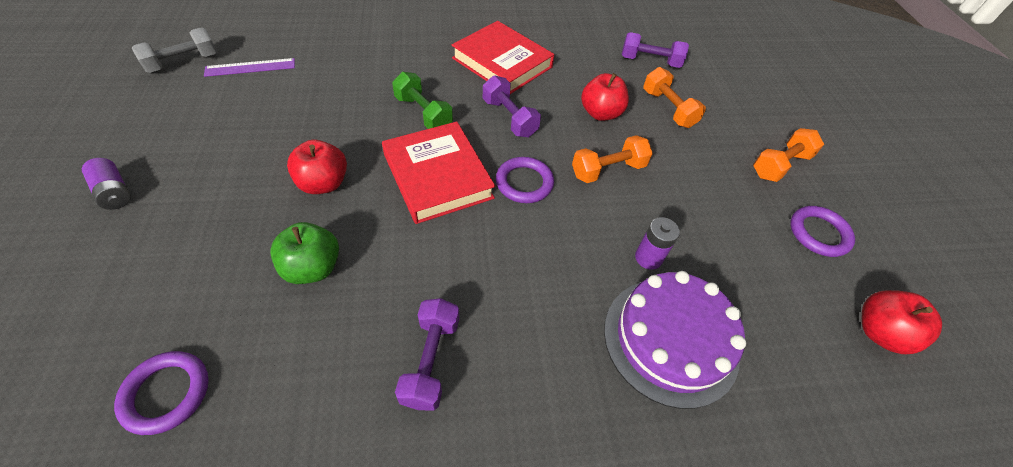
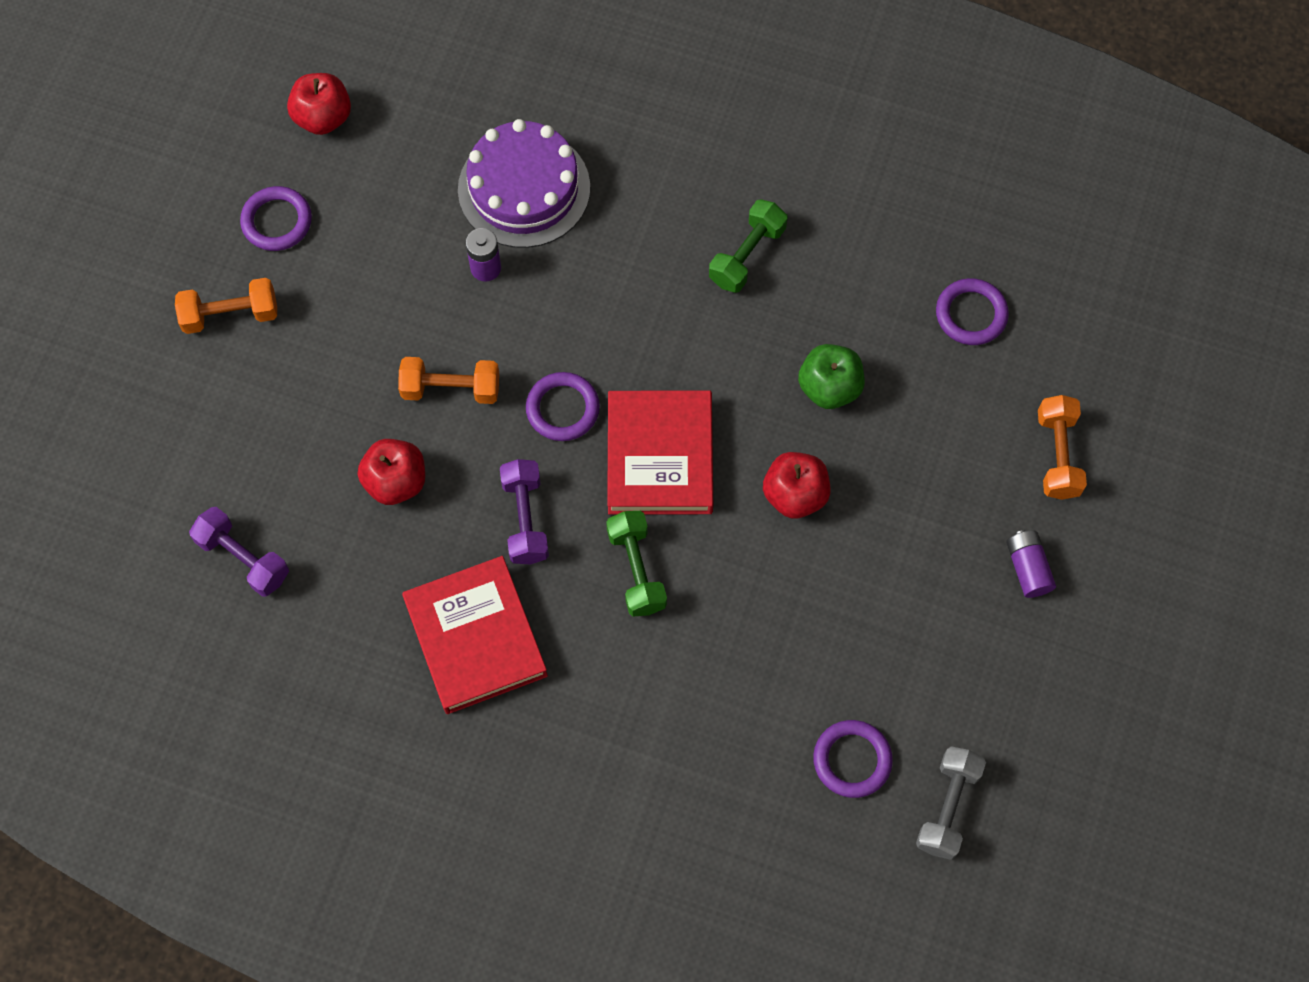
camera: 150 degrees left, 15 degrees up
(183, 62) = (947, 807): grey dumbbell -> grey dumbbell turned 60 degrees counterclockwise
(250, 67) = (852, 760): purple ruler -> purple ring
(431, 361) = (747, 255): purple dumbbell -> green dumbbell
(668, 109) = (295, 455): orange dumbbell -> orange dumbbell (1057, 455)

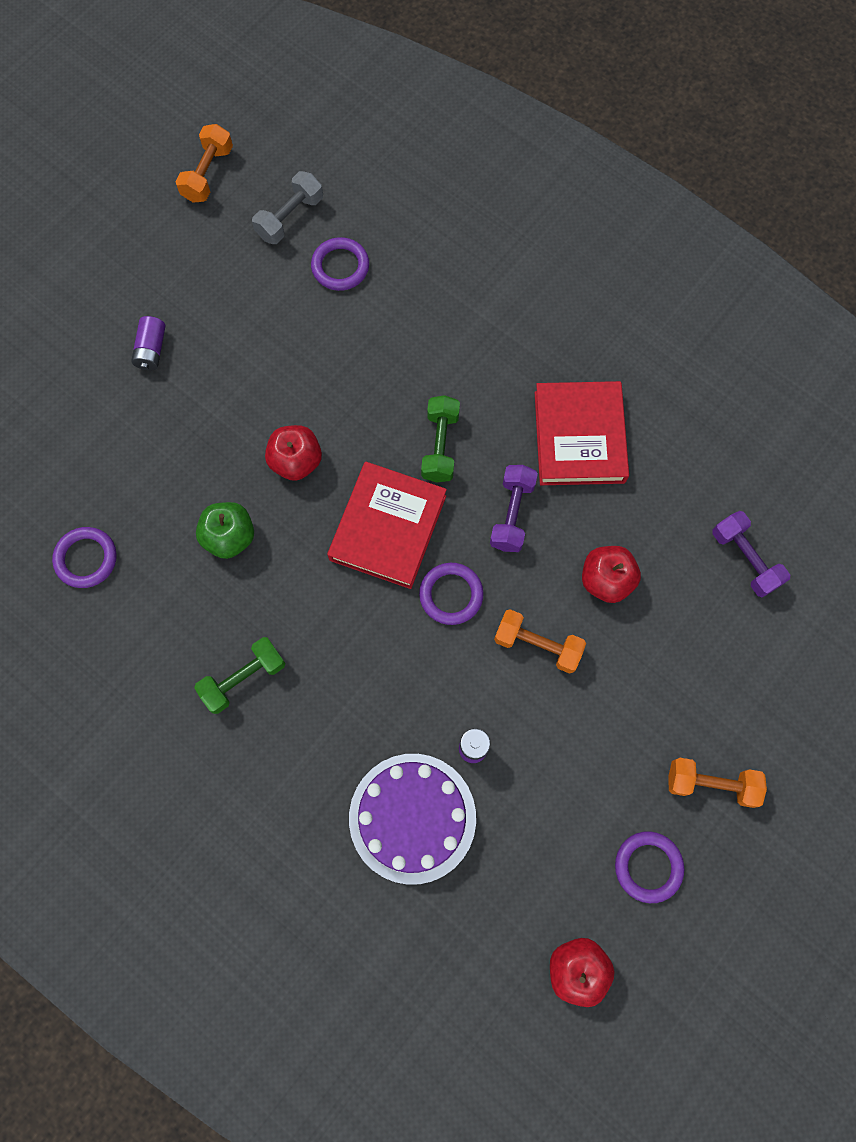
camera: 160 degrees left, 5 degrees up
(1057, 455) = (83, 423): orange dumbbell -> orange dumbbell (208, 174)

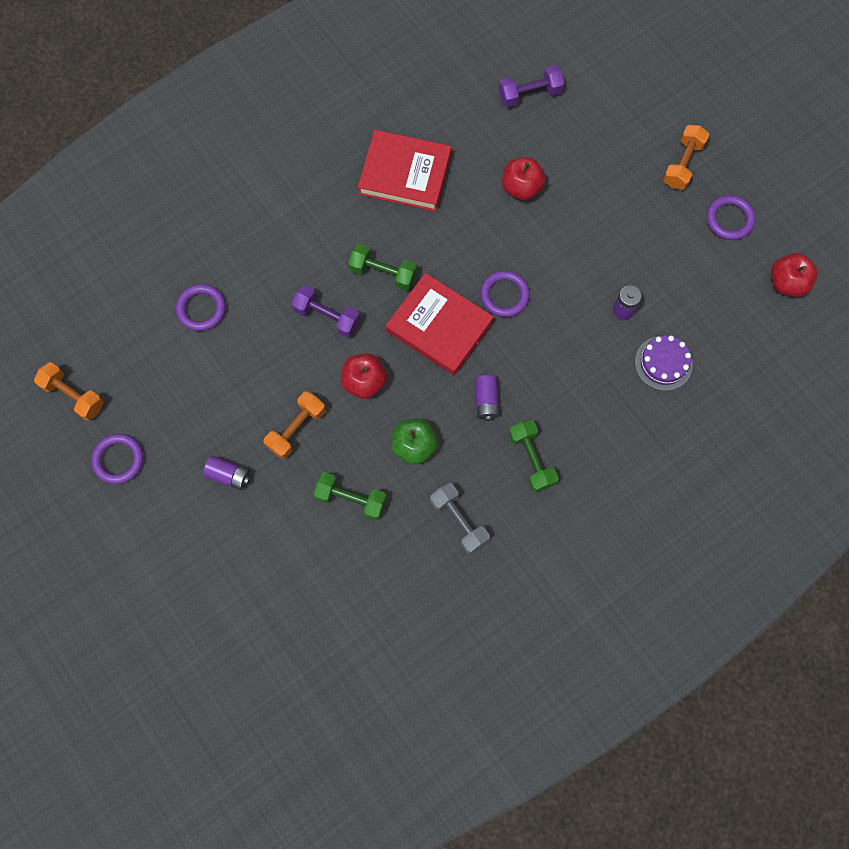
camera: 75 degrees left, 0 degrees up
(86, 559) = (401, 562): purple ring -> purple ring (118, 460)
(150, 484) = (351, 499): none -> green dumbbell
(290, 218) = (141, 338): grey dumbbell -> grey dumbbell (459, 521)
(306, 606) = (486, 401): none -> purple battery
(412, 818) = (663, 363): purple cake -> purple cake, size x0.61
(512, 514) = (453, 237): purple dumbbell -> purple dumbbell (327, 316)
(537, 645) = (558, 246): orange dumbbell -> orange dumbbell (296, 429)

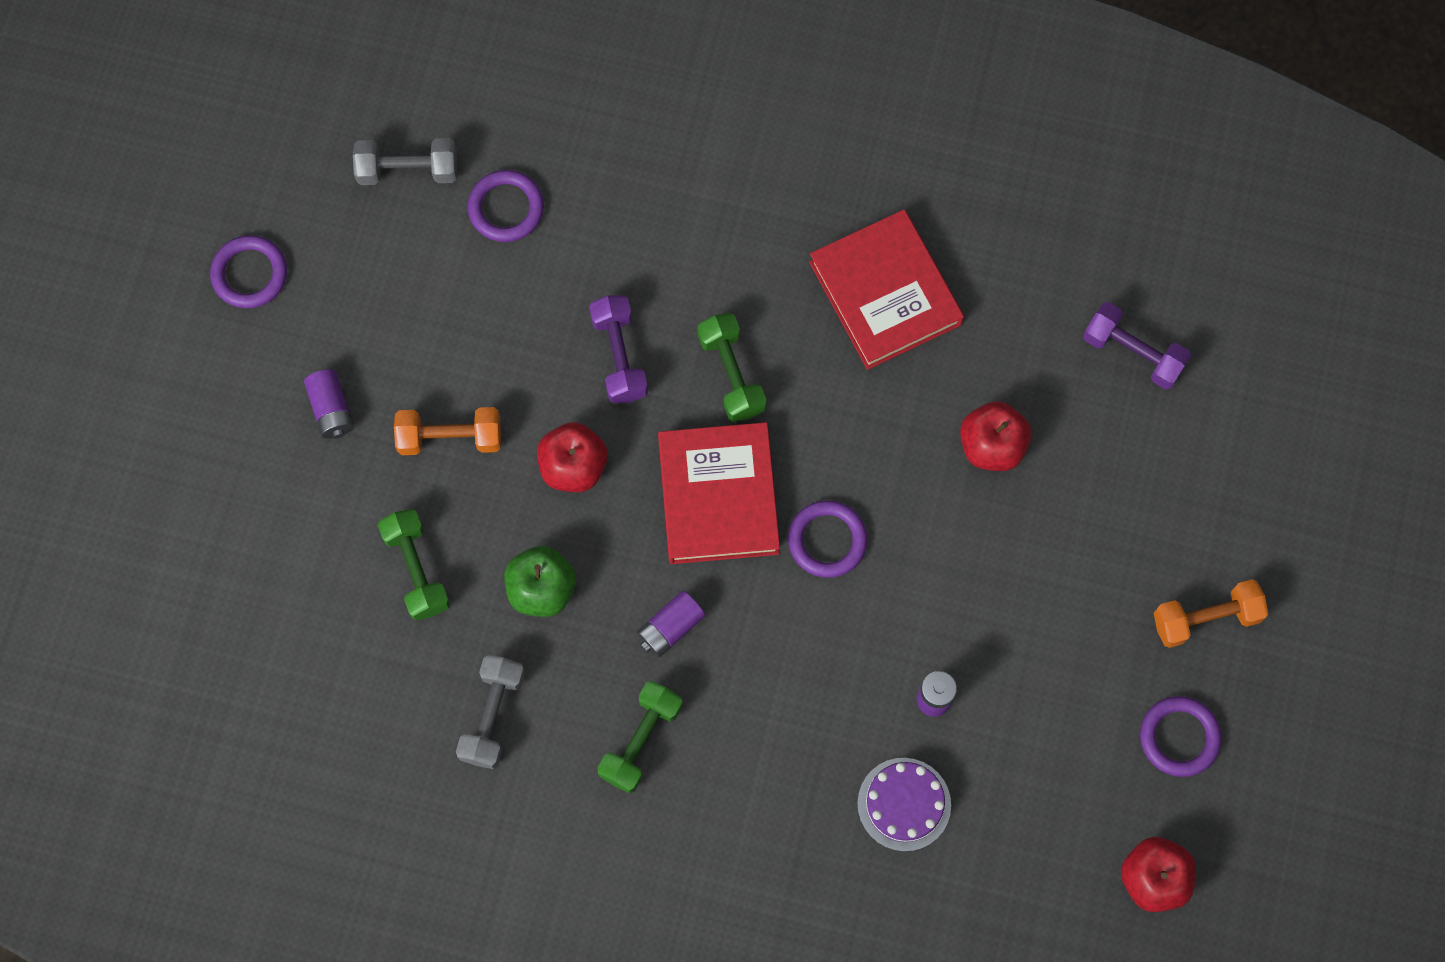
camera: 50 degrees right, 0 degrees up
(73, 395) = (283, 160): orange dumbbell -> none
(137, 339) = (408, 170): none -> grey dumbbell

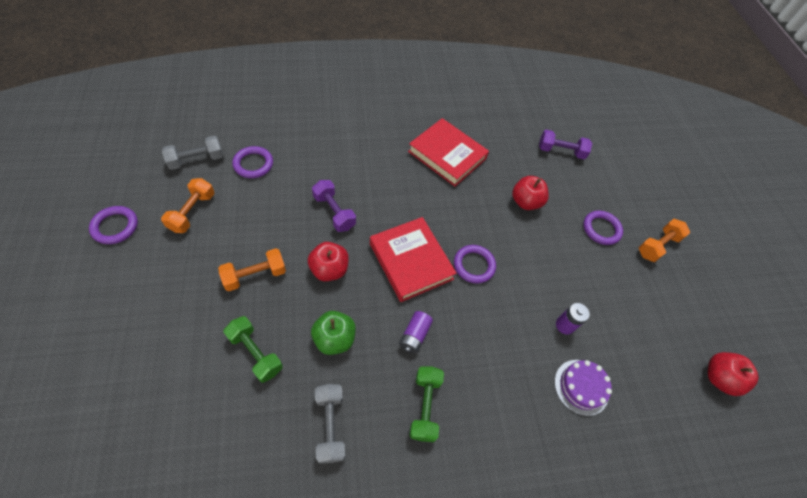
camera: 30 degrees left, 15 degrees down
(331, 409) = (180, 281): purple battery -> none
(377, 282) = (192, 212): none -> orange dumbbell
(731, 374) = (393, 205): green dumbbell -> none
(1179, 737) = (682, 302): purple ring -> purple ring (601, 229)

